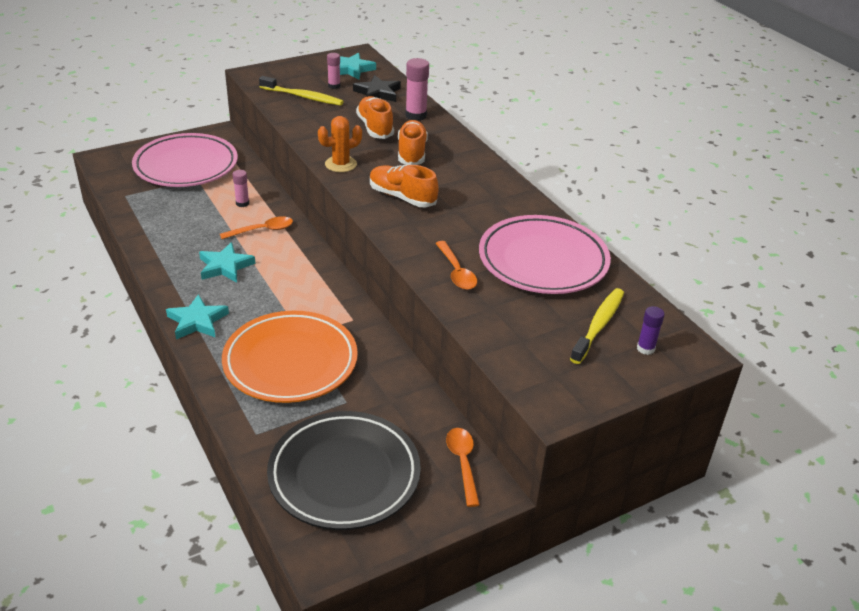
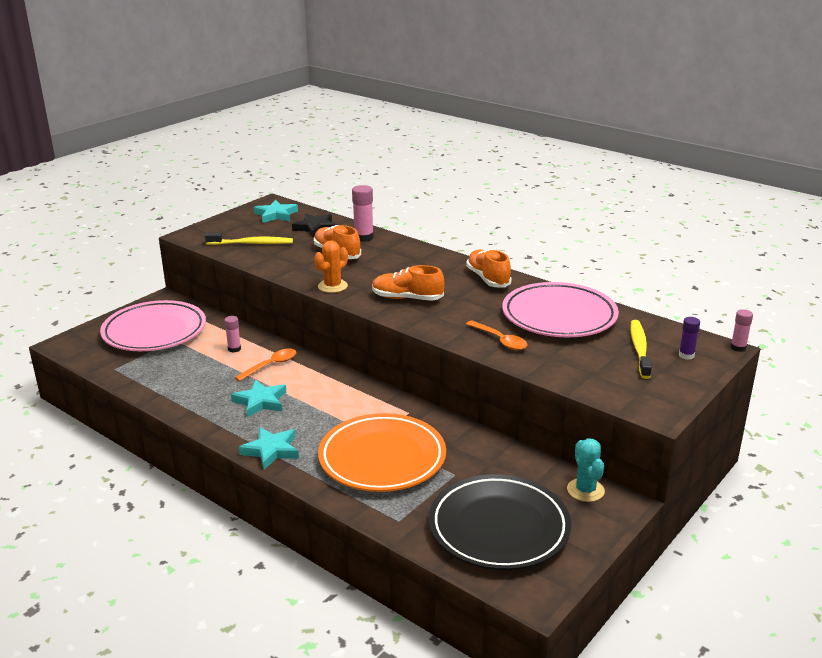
camera: 20 degrees left, 10 degrees down
(334, 86) = (272, 230): pink glue stick -> pink glue stick (738, 348)
(412, 153) = (385, 265): orange shoe -> orange shoe (488, 279)
(463, 463) = (585, 490): orange spoon -> turquoise cactus

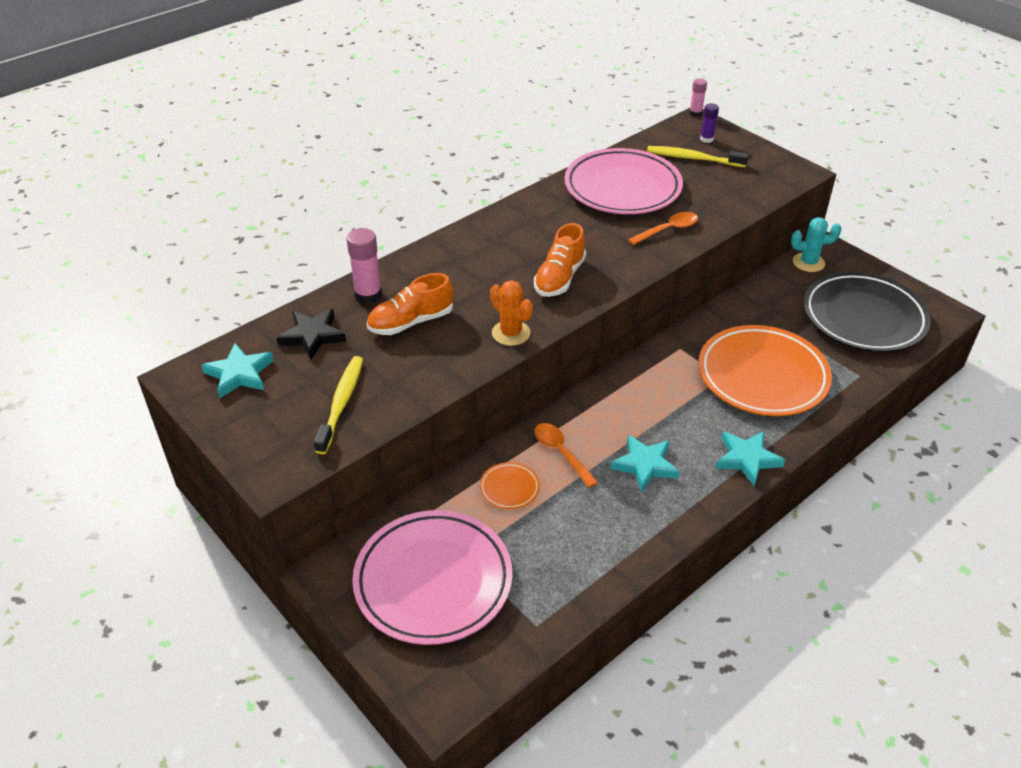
camera: 80 degrees left, 15 degrees up
(234, 349) = (509, 488): pink glue stick -> orange plate
(488, 279) = (525, 216): orange shoe -> none

